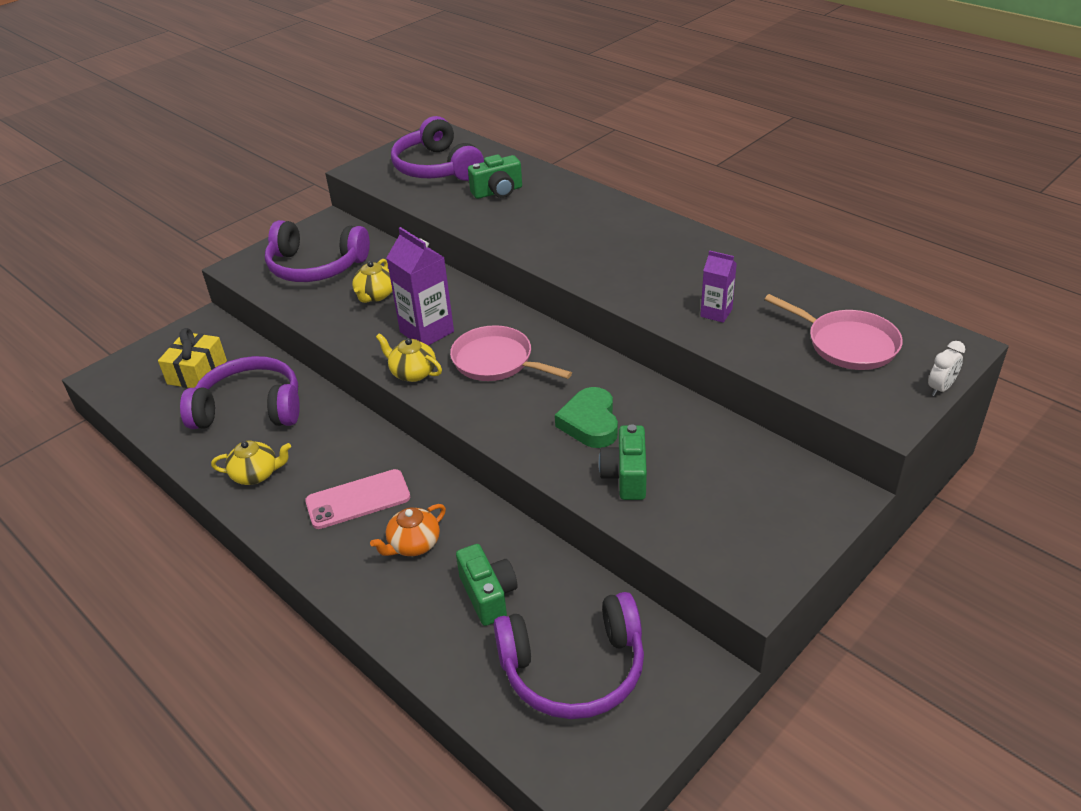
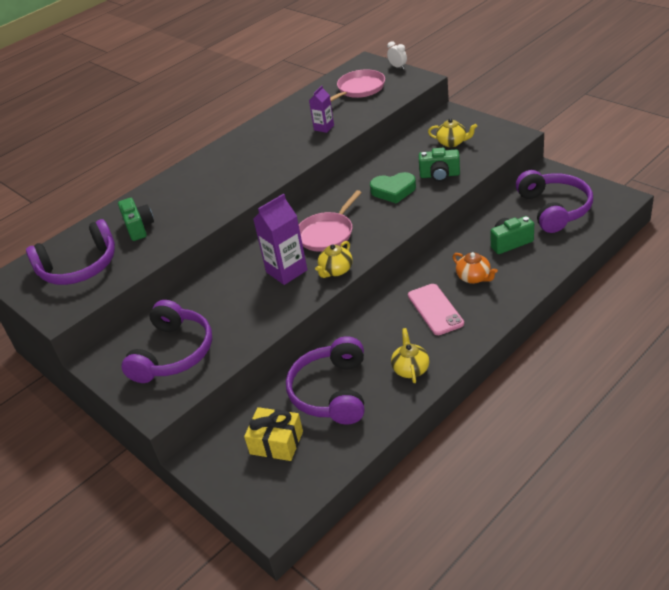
camera: 85 degrees left, 0 degrees up
(375, 295) = (230, 307): yellow teapot -> yellow teapot (452, 142)

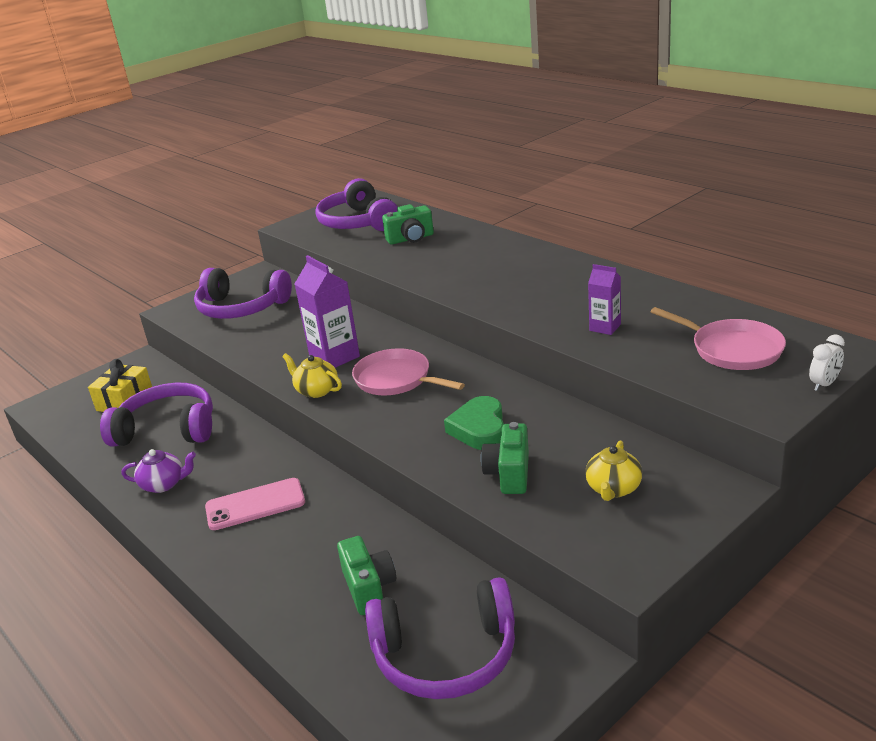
camera: 90 degrees right, 10 degrees down
(410, 369) = (164, 484): yellow teapot -> purple teapot
(474, 277) = (302, 543): orange teapot -> none

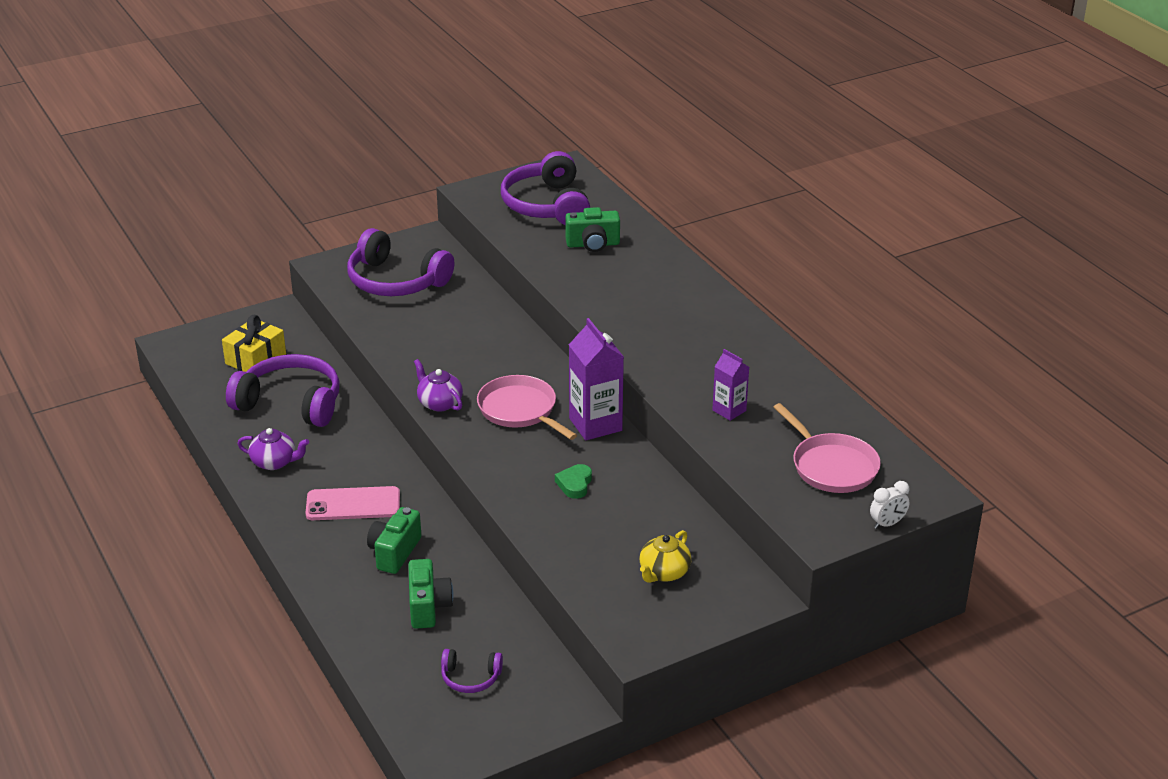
camera: 10 degrees right, 5 degrees up
(316, 390) = (439, 403): yellow teapot -> purple teapot
(334, 357) = (470, 368): purple carton -> purple carton (595, 424)
(446, 655) = (470, 678): purple headphones -> purple headphones, size x0.48
(479, 429) = (575, 484): green heart -> green heart, size x0.62
(509, 474) = (580, 535): green camera -> green camera (394, 552)

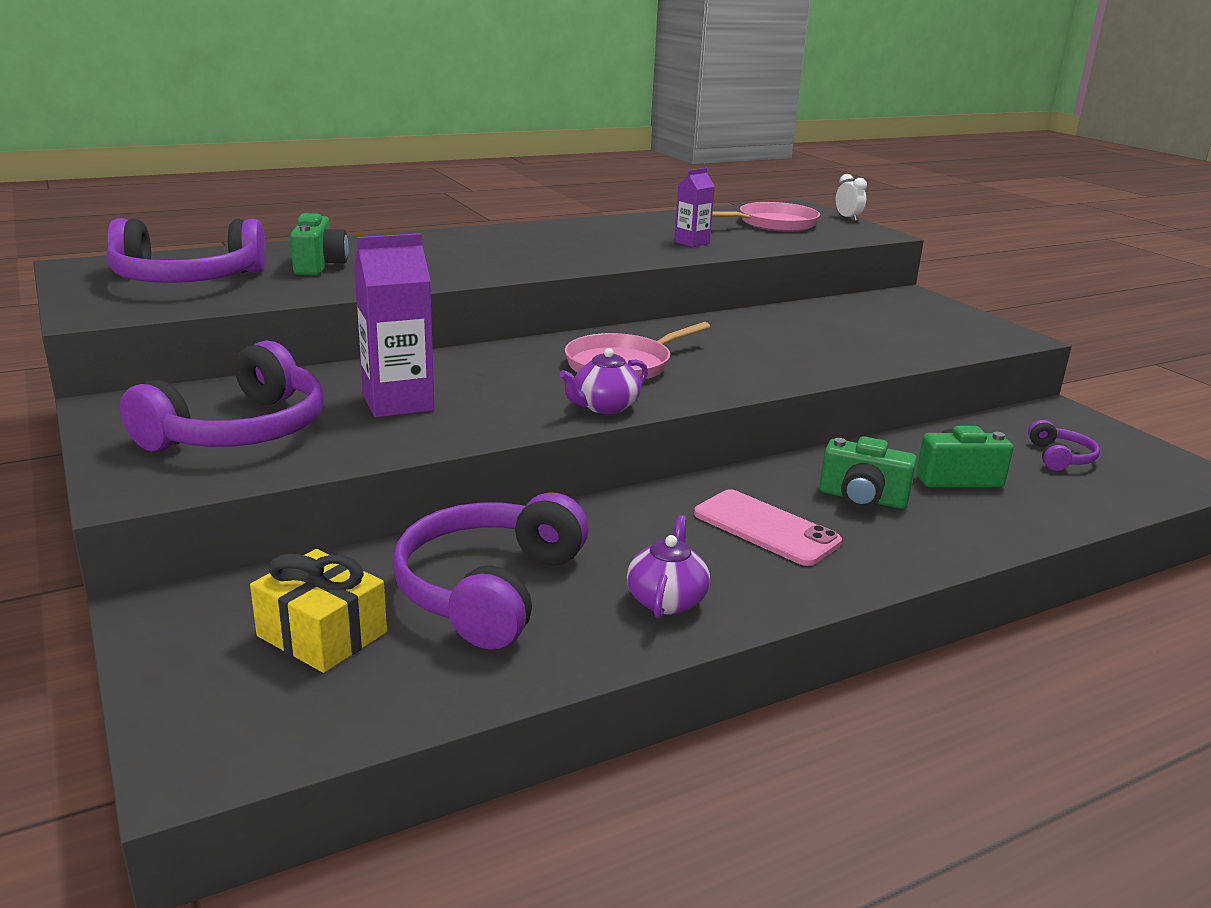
camera: 90 degrees left, 10 degrees down
(353, 504) = (765, 528): pink phone -> pink phone turned 45 degrees counterclockwise
(575, 484) = (769, 347): green heart -> none
(595, 424) = (652, 333): purple carton -> purple carton (398, 403)
(664, 573) = (900, 322): yellow teapot -> none

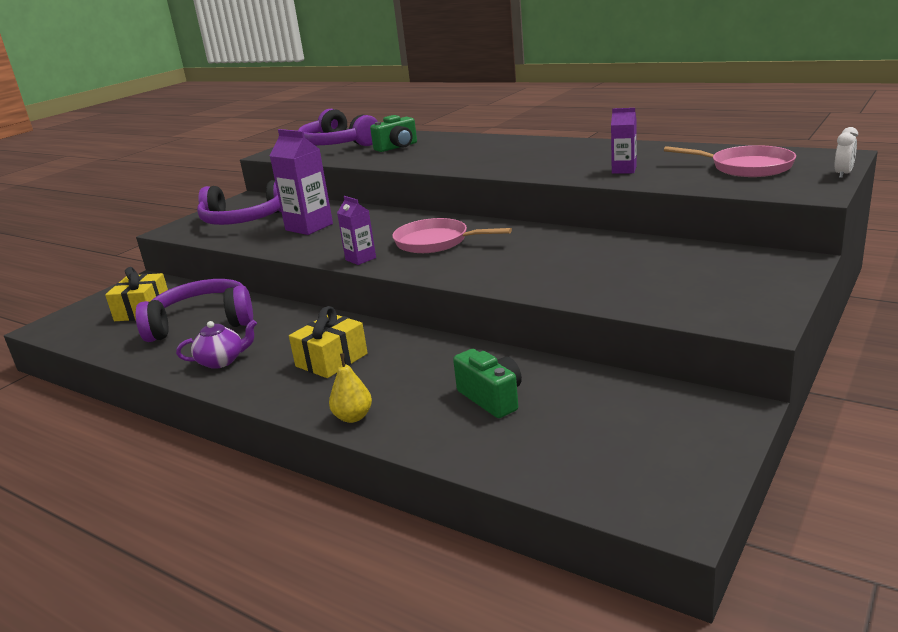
camera: 65 degrees right, 0 degrees up
(604, 407) = (360, 259): purple teapot -> purple carton
(765, 528) = (331, 360): pink phone -> yellow gift
(862, 498) = (410, 375): green camera -> none
(933, 551) = (353, 417): none -> yellow pear
(1060, 457) = (605, 432): purple headphones -> none

